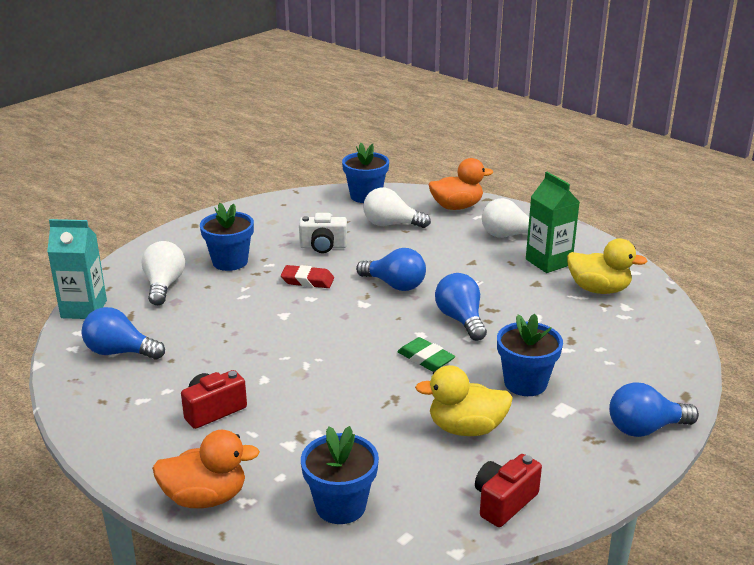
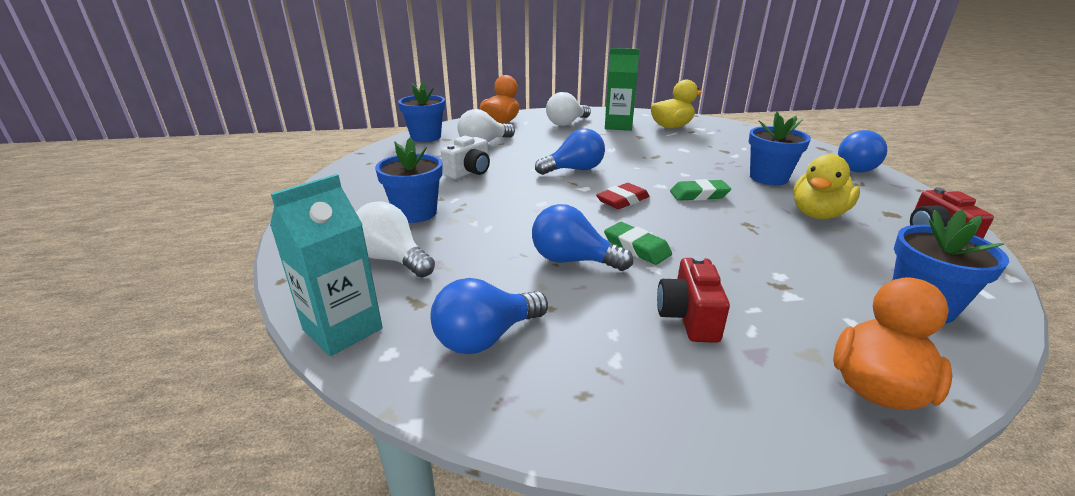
camera: 50 degrees left, 0 degrees up
(286, 362) = (636, 247): none -> green eraser
(307, 280) = (512, 194): red eraser -> red eraser (622, 200)
(461, 319) = (657, 168): blue light bulb -> blue light bulb (573, 260)

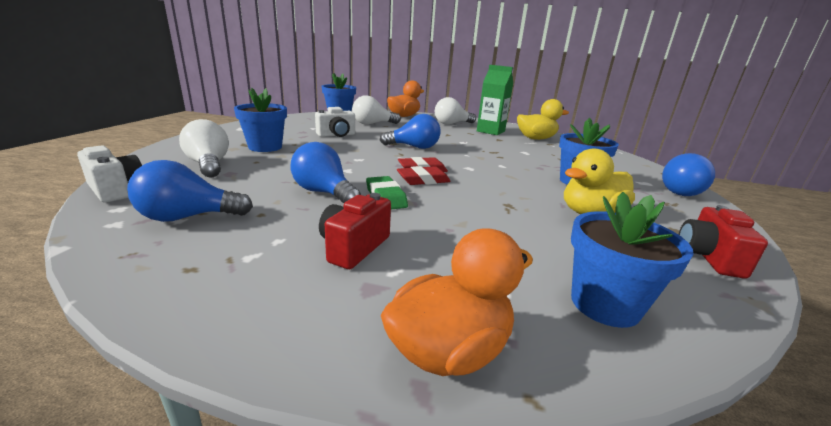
camera: 20 degrees right, 5 degrees down
(342, 329) = (116, 190): turquoise carton -> white camera
(641, 214) = (423, 180): none -> red eraser
(699, 195) = (493, 179): green eraser -> none

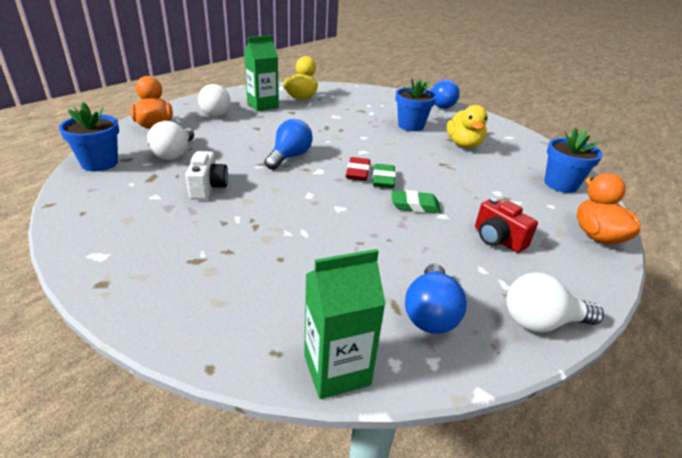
camera: 65 degrees left, 10 degrees up
(116, 190) = (336, 370): white camera -> green carton
(209, 165) = (276, 294): white light bulb -> white light bulb (541, 322)
(265, 147) = (225, 245): blue flower pot -> none
(324, 193) = (395, 232): blue light bulb -> none
(423, 180) = (383, 179): red eraser -> green eraser
(708, 257) = (519, 140): red camera -> none

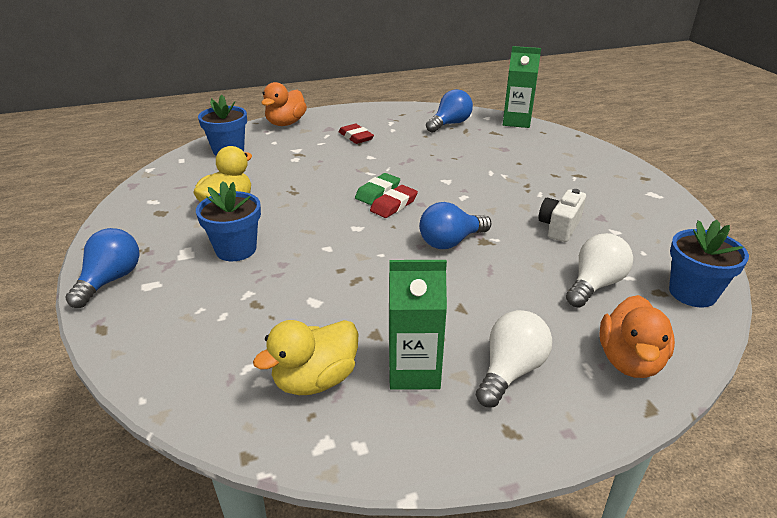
camera: 145 degrees left, 0 degrees up
(415, 205) = (381, 167): green eraser -> none
(497, 239) = (356, 137): red camera -> red eraser
(541, 322) = (397, 110): white light bulb -> none

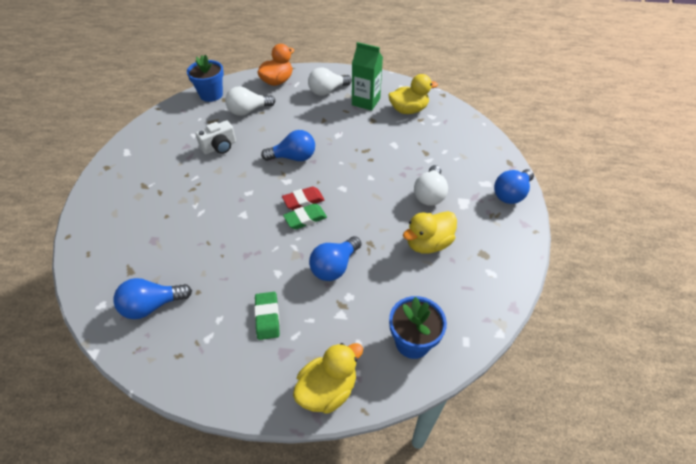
camera: 155 degrees left, 15 degrees up
(236, 249) = (429, 194): blue flower pot -> white light bulb
(286, 123) = (327, 389): orange duck -> yellow duck
(320, 170) = (334, 267): none -> blue light bulb
(356, 137) = (267, 317): red eraser -> green eraser
(516, 121) = (85, 282): green carton -> none

